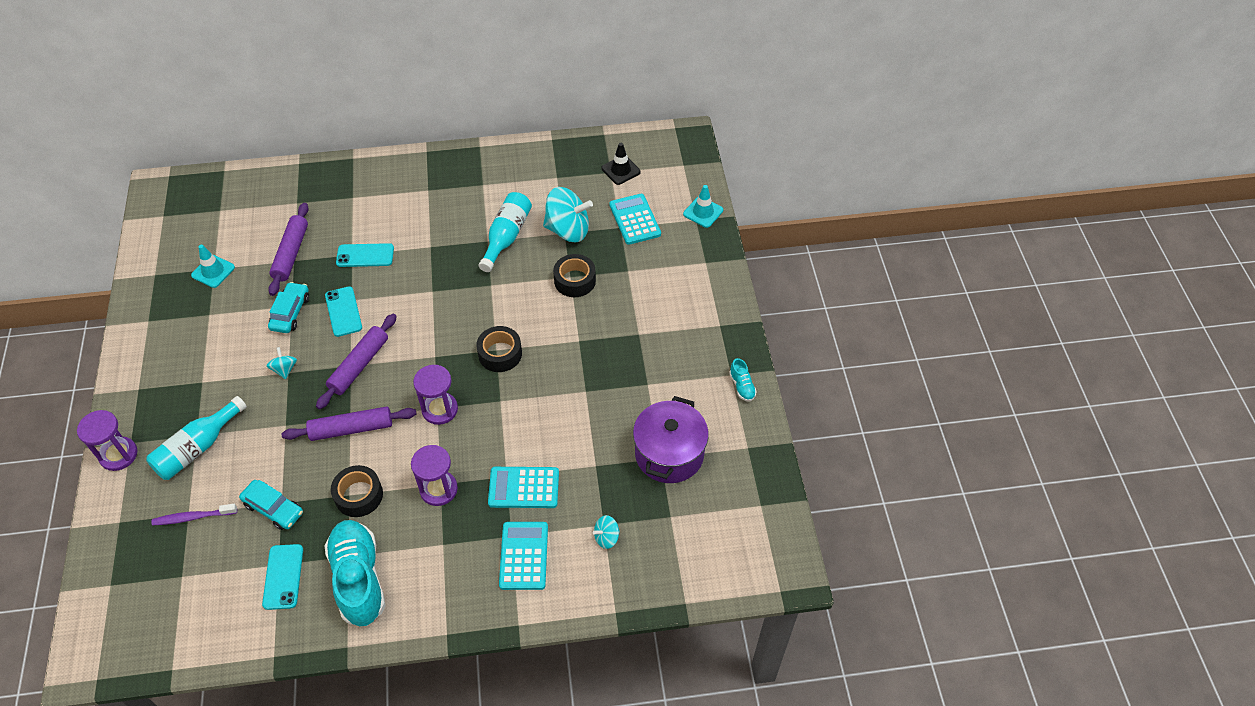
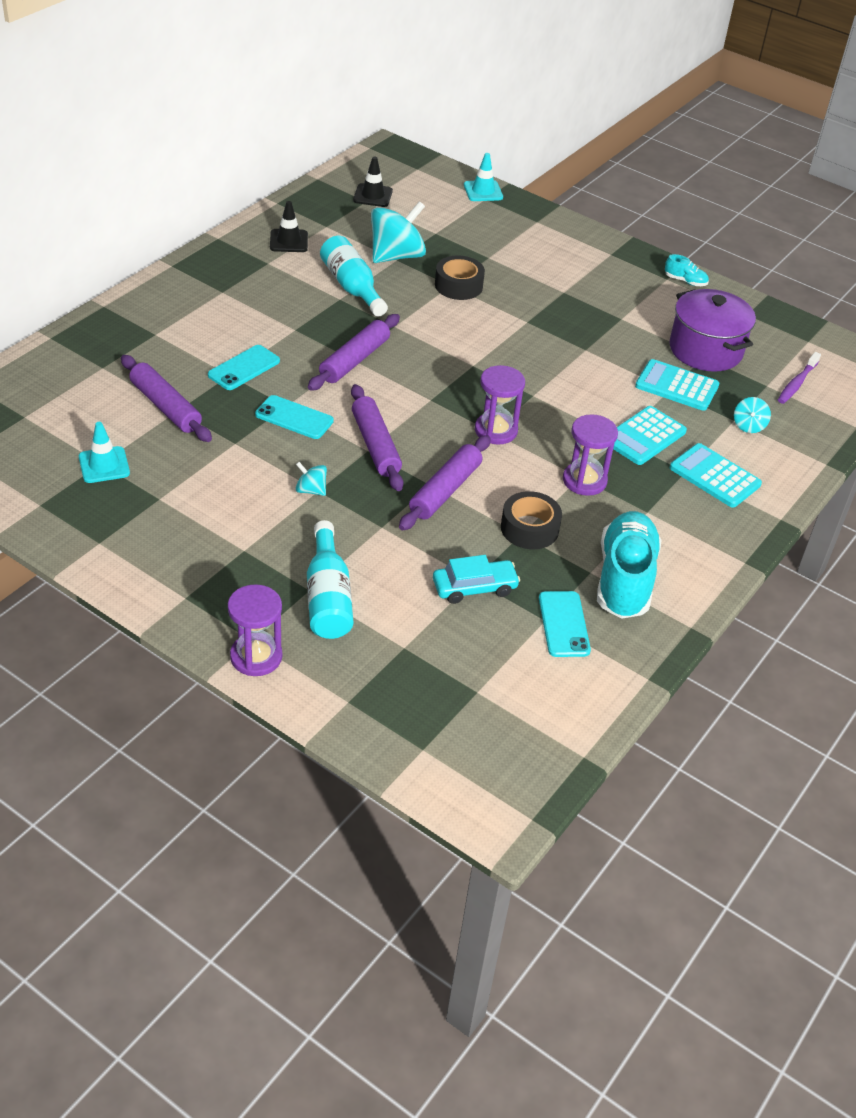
camera: 50 degrees left, 10 degrees down
(193, 517) = (413, 645): purple toothbrush -> purple toothbrush (797, 383)
(283, 577) = (563, 624): turquoise phone -> turquoise phone turned 45 degrees clockwise
(290, 312) = (243, 448): turquoise car -> none
(359, 579) = (624, 579): turquoise shoe -> turquoise shoe turned 75 degrees clockwise
(432, 294) = (354, 360): none -> purple rolling pin
(500, 354) = (481, 366): black tape -> none
(517, 175) = (289, 241): none -> black traffic cone
(635, 219) = (439, 222): turquoise calculator -> turquoise calculator (676, 386)

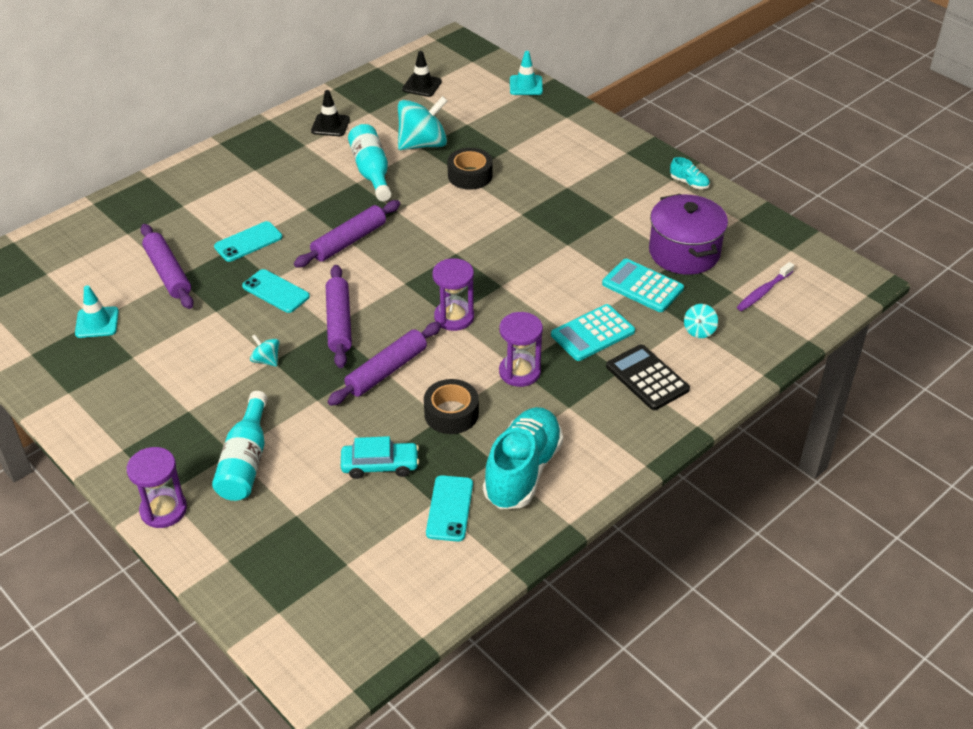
camera: 15 degrees right, 0 degrees up
(715, 476) = (647, 378): turquoise calculator -> black calculator

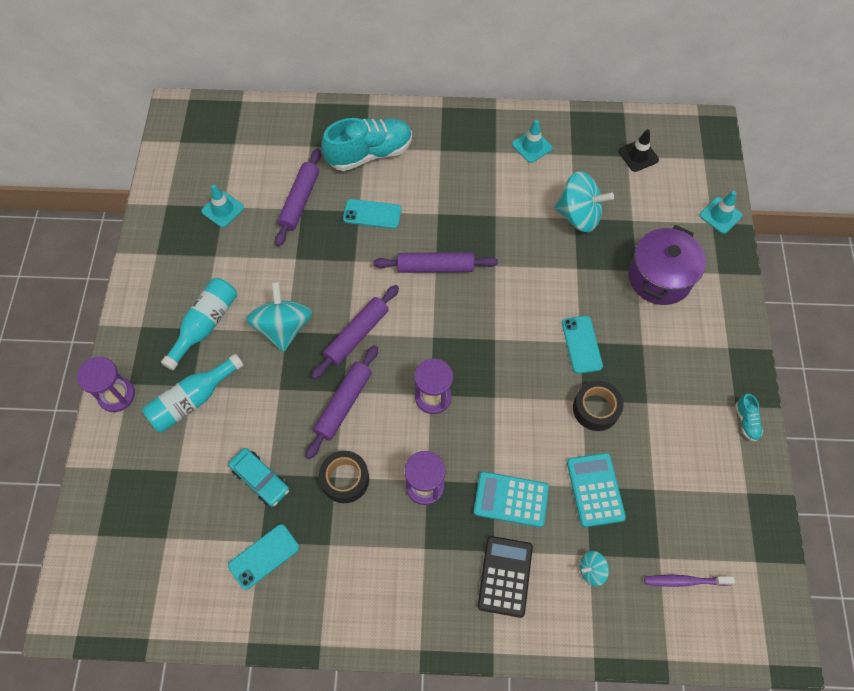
camera: 45 degrees right, 20 degrees up
(266, 360) = (283, 328): turquoise spinning top -> turquoise spinning top, size x2.13
(276, 291) = (346, 273): turquoise phone -> turquoise phone (581, 344)
(330, 125) = (532, 146): black traffic cone -> turquoise traffic cone
(371, 172) = (515, 214): turquoise bottle -> turquoise bottle (205, 325)
(386, 370) = (343, 404): purple rolling pin -> purple rolling pin turned 60 degrees counterclockwise
(470, 175) = (581, 273): black tape -> black tape (596, 409)
(522, 471) = (337, 572): turquoise shoe -> turquoise shoe (369, 154)
(684, 252) = (664, 486): purple pot -> purple pot (659, 278)

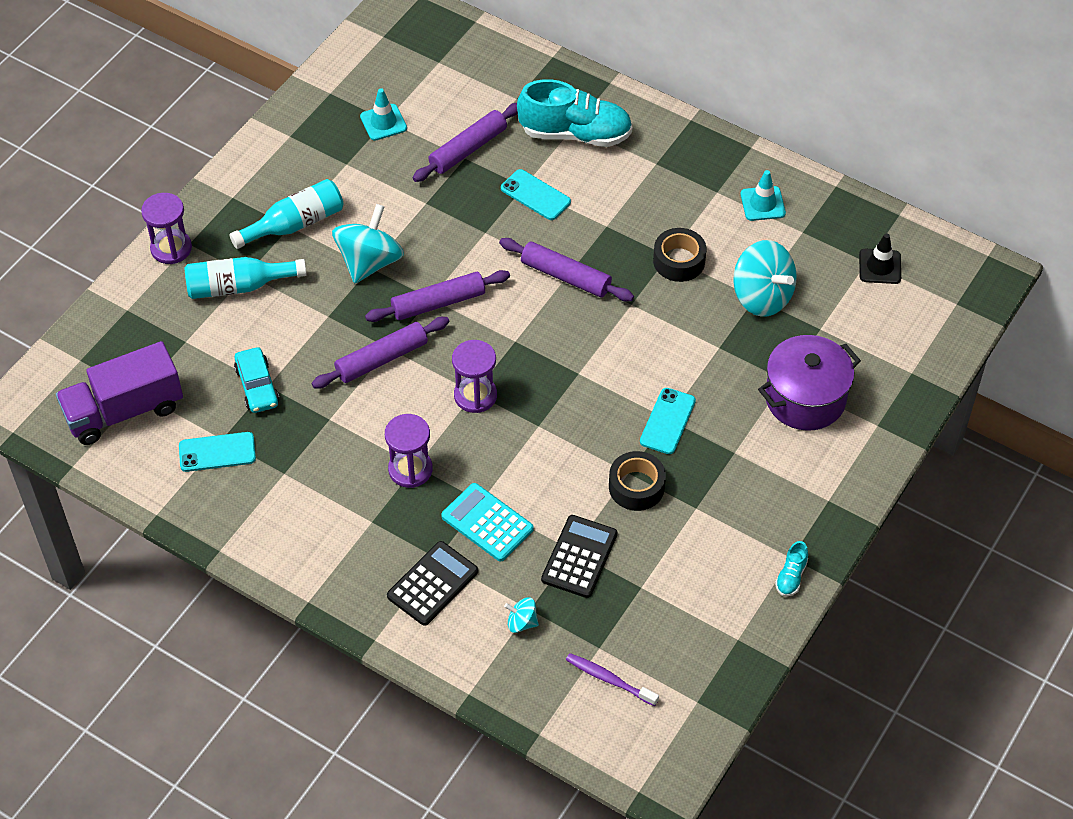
camera: 30 degrees right, 10 degrees down
(163, 562) = (124, 411): none -> purple truck
(345, 479) = (337, 425): black tape -> black tape (679, 261)
(595, 489) = (579, 557): turquoise calculator -> black calculator
(720, 215) = (927, 370): turquoise traffic cone -> none

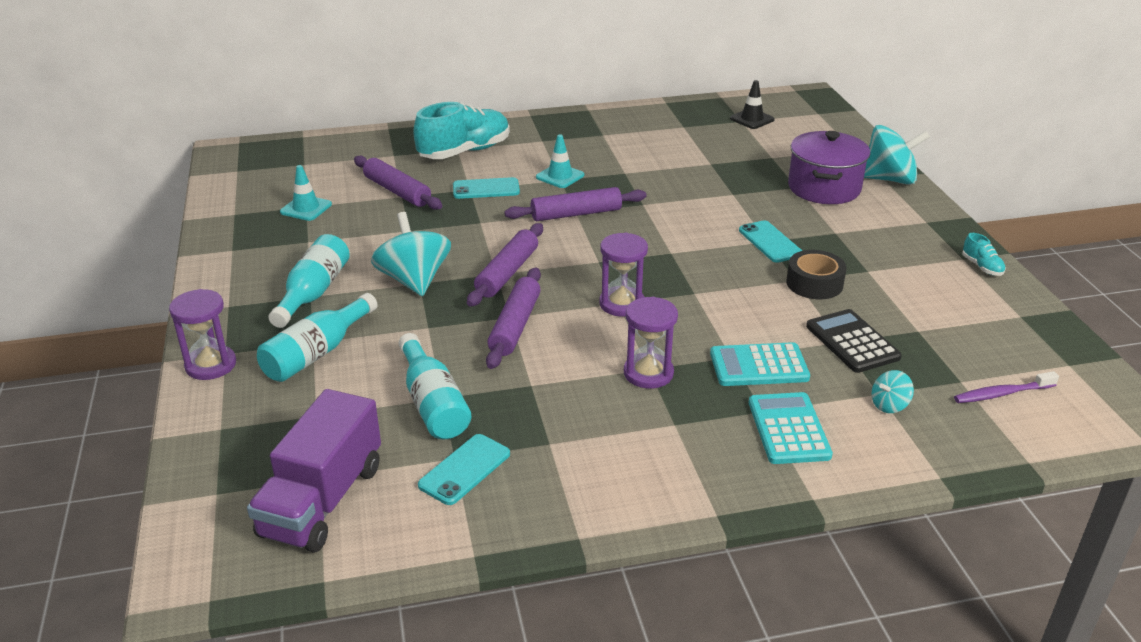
camera: 45 degrees left, 20 degrees down
(257, 386) = (433, 403): turquoise car -> turquoise bottle
(433, 584) = (788, 429): black calculator -> turquoise calculator
(468, 149) = (397, 191): purple rolling pin -> purple rolling pin turned 45 degrees counterclockwise
(679, 261) = (636, 171): black tape -> none
(762, 204) = (639, 127): turquoise traffic cone -> turquoise traffic cone (560, 176)
(762, 296) = (714, 161): turquoise spinning top -> turquoise spinning top (889, 179)

